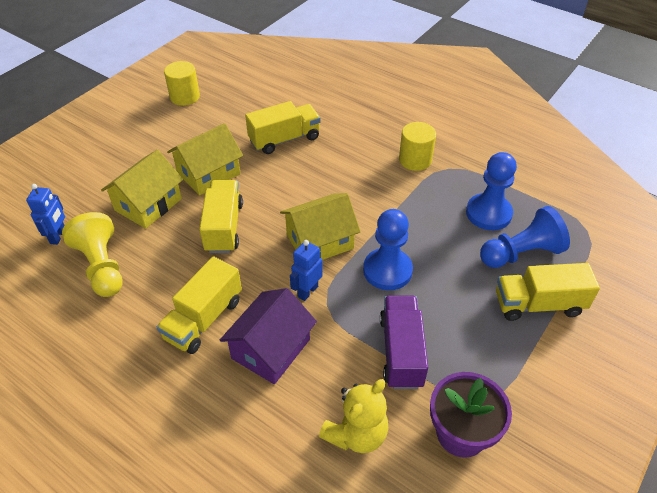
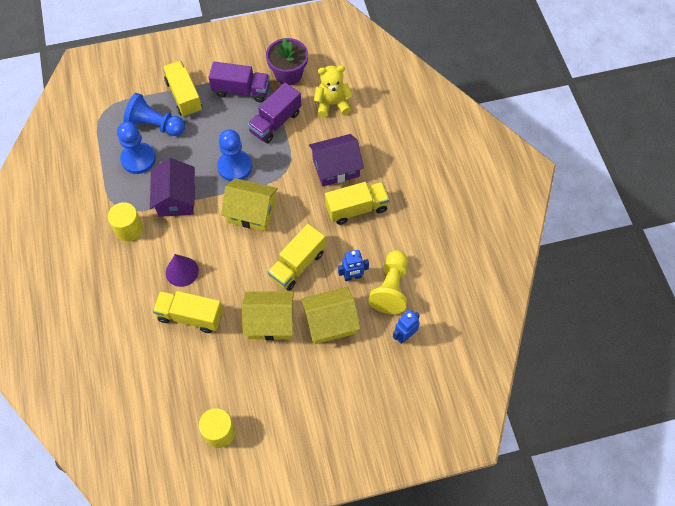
camera: 140 degrees left, 15 degrees up
(307, 291) = (289, 185): blue robot -> blue robot (352, 277)
(329, 160) = (182, 271): none -> purple cone
(407, 206) = (176, 198): none -> purple house
(488, 361) = (241, 90): none -> purple truck
(538, 304) = (184, 96): yellow truck -> yellow truck turned 150 degrees counterclockwise

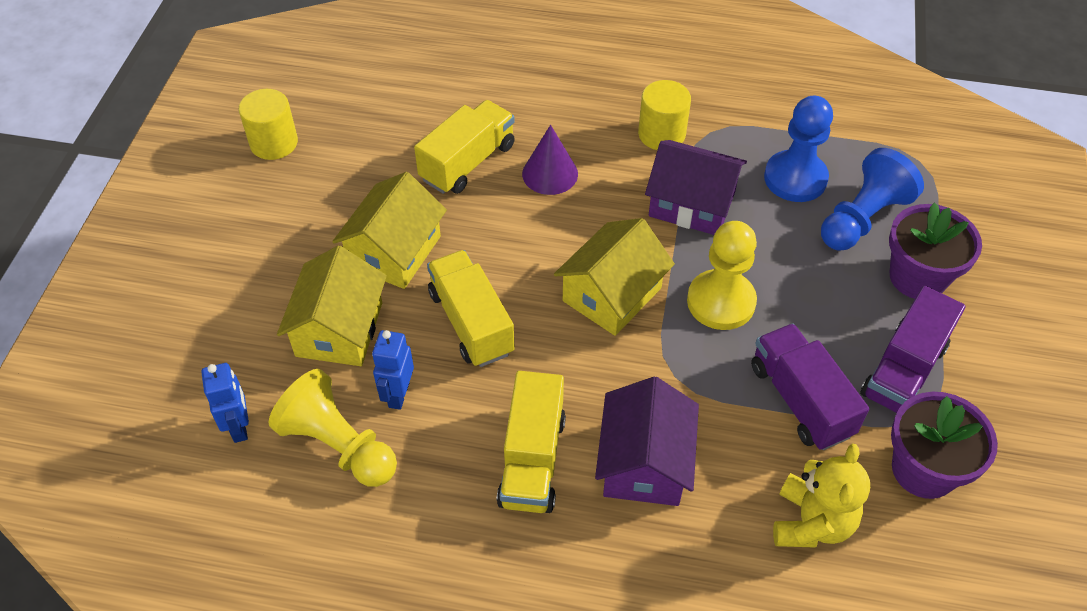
camera: 115 degrees right, 10 degrees down
(184, 96) = (917, 277): yellow truck -> purple flower pot
(235, 167) = (721, 302): blue pawn -> yellow pawn

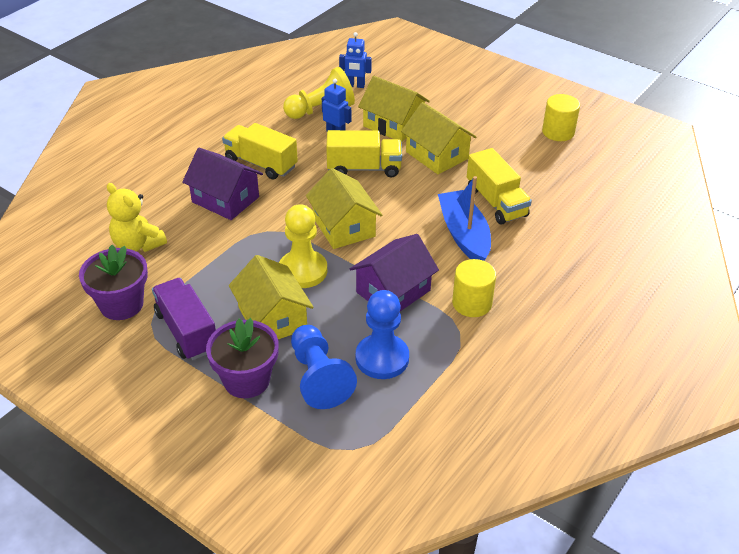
camera: 115 degrees right, 10 degrees down
(550, 173) = (464, 234): purple cone -> blue boat
(800, 400) = (208, 274): purple truck -> none
(817, 296) = (272, 318): none -> yellow house

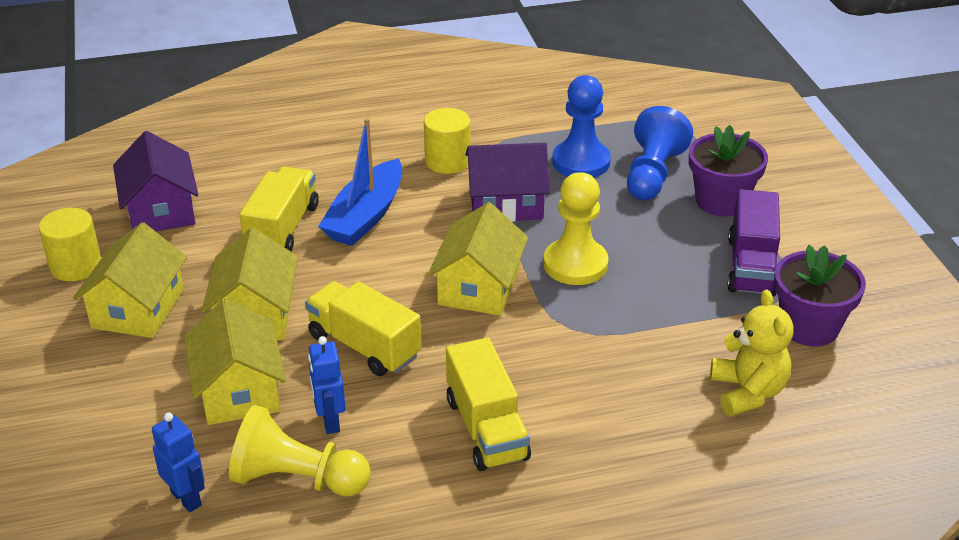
camera: 140 degrees left, 5 degrees down
(225, 199) = (585, 397): purple house -> purple house (160, 210)
(272, 318) = (651, 237): yellow house -> yellow house (138, 309)

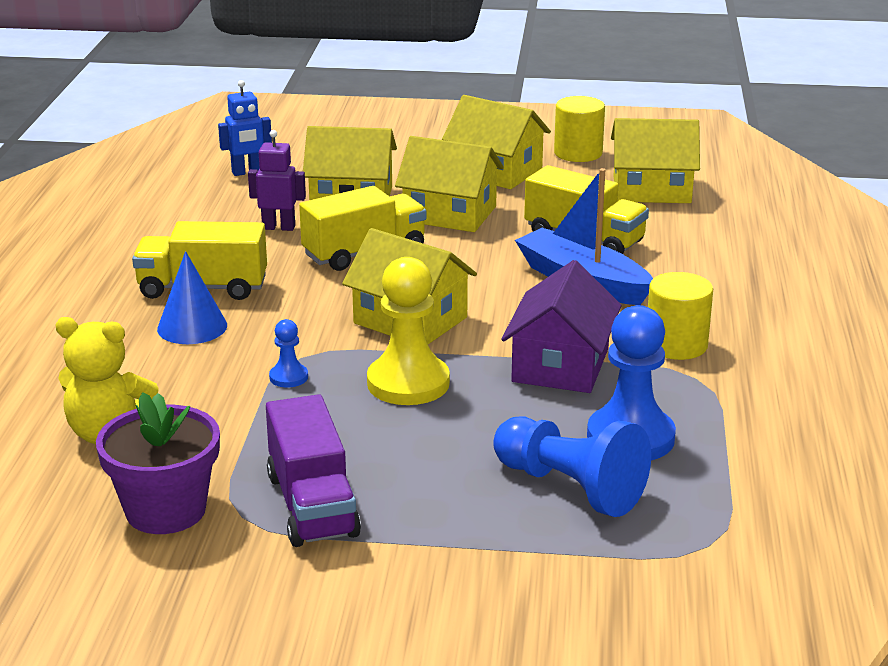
camera: 110 degrees right, 10 degrees down
(160, 210) = (651, 189): purple house -> yellow house
(297, 479) = (226, 208): yellow pawn -> none
(330, 421) = (278, 227): blue robot -> purple robot
(562, 408) = (192, 327): none -> blue cone
(606, 325) = (288, 377): none -> blue pawn
(721, 201) = (471, 527): purple flower pot -> none
(751, 266) = (312, 505): purple truck -> purple truck turned 135 degrees counterclockwise

